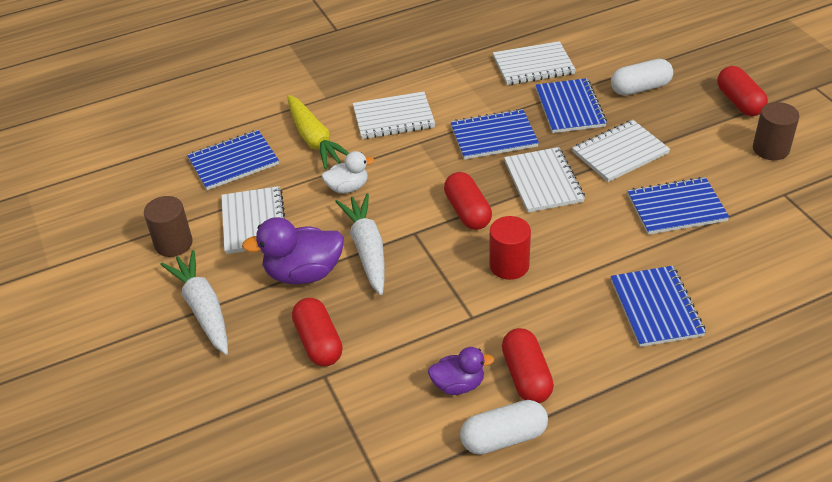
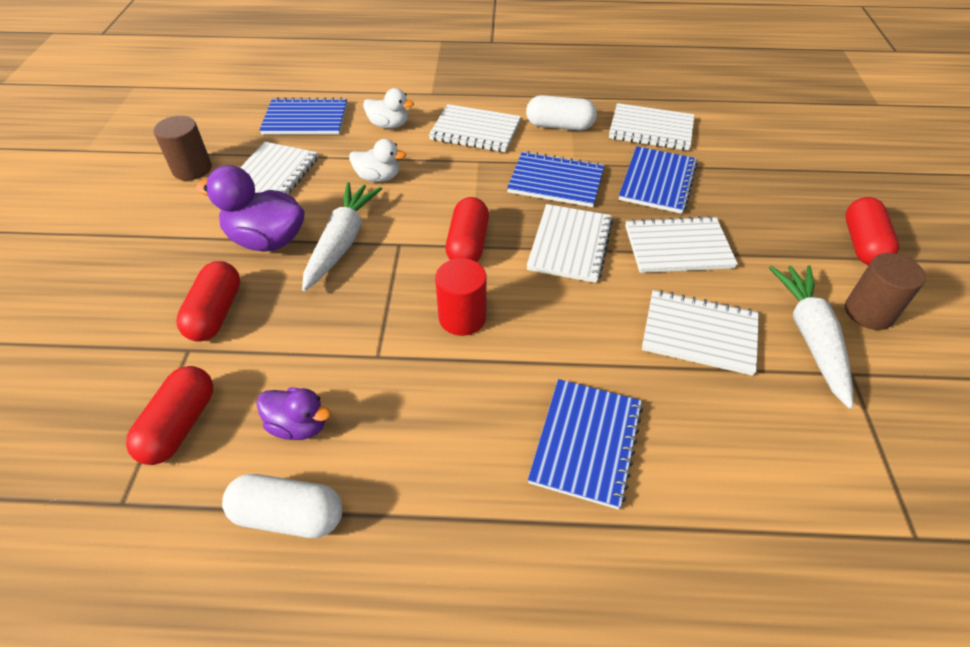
camera: 25 degrees right, 5 degrees up
(203, 309) = (156, 236): white carrot -> white carrot (810, 337)
(314, 140) = (389, 125): yellow carrot -> white duck
(526, 376) = (375, 453): red capsule -> red capsule (180, 426)
(640, 88) = (751, 189): white capsule -> white capsule (559, 126)
(676, 208) = (699, 334): blue notebook -> white notebook

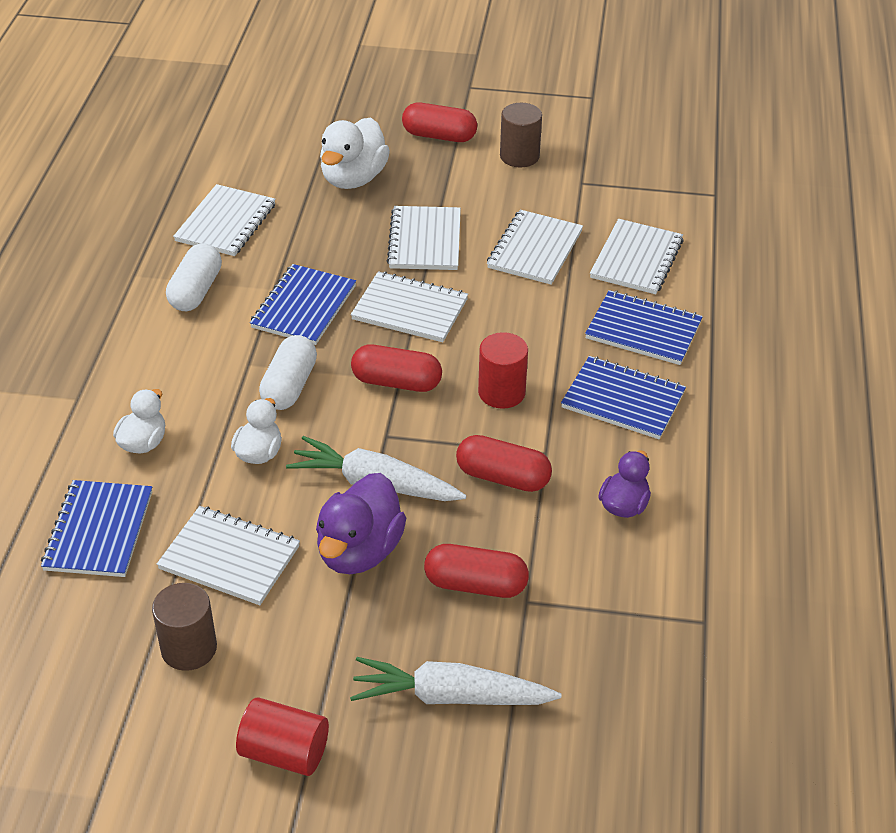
camera: 85 degrees left, 5 degrees down
(85, 221) = (284, 752): none -> red cylinder
(180, 426) = (622, 593): red capsule -> red capsule (503, 477)
(288, 516) = (712, 506): white capsule -> white capsule (289, 386)
(475, 130) = (183, 363): white notebook -> white notebook (636, 259)
(657, 182) = (322, 235): blue notebook -> blue notebook (623, 400)
(752, 192) = (353, 178): none -> white duck
(810, 337) = (543, 192): white carrot -> white carrot (451, 696)

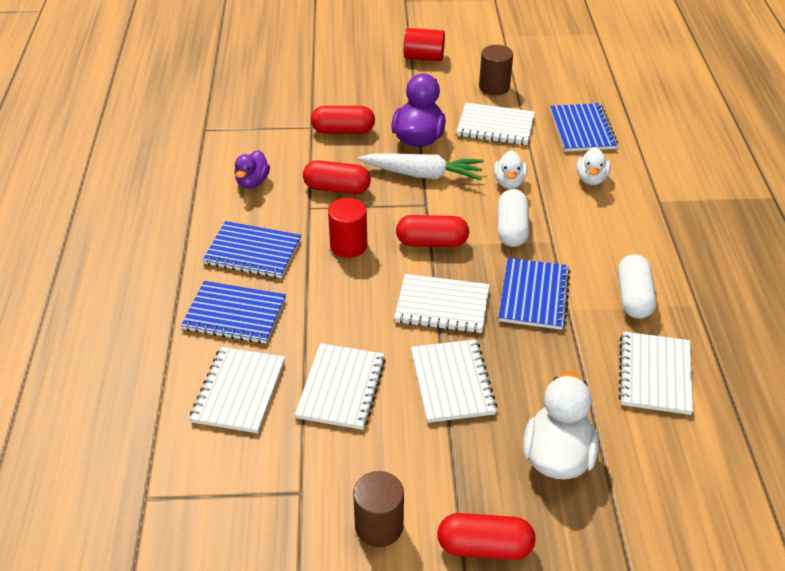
camera: 170 degrees right, 0 degrees up
(451, 696) = (346, 84): white carrot -> none

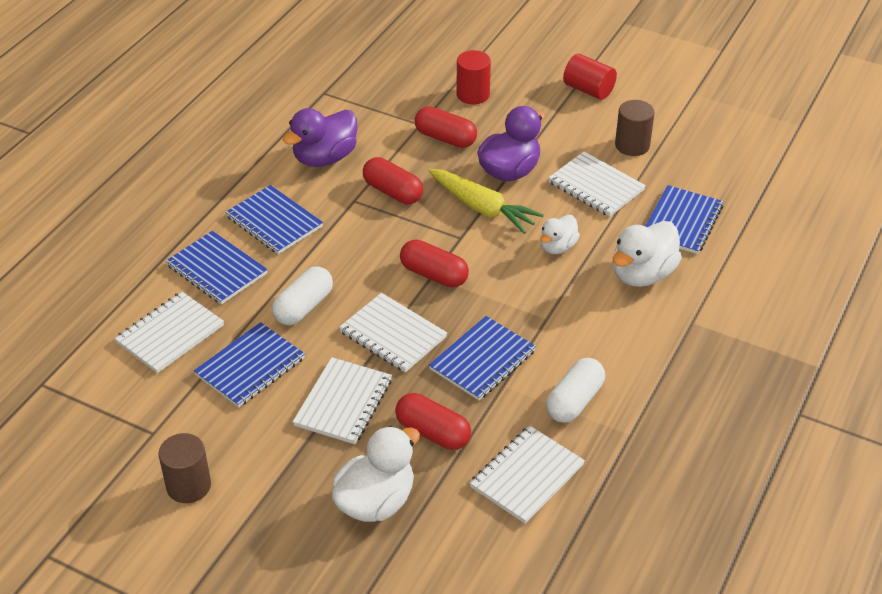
camera: 30 degrees right, 0 degrees up
(252, 182) = (325, 158): purple duck -> purple duck, size x1.66
(341, 388) = (250, 367): white notebook -> blue notebook
(348, 245) = (358, 248): red cylinder -> red cylinder (473, 94)
(423, 174) = (482, 208): white carrot -> yellow carrot
(484, 547) = (254, 541): red capsule -> red capsule (433, 432)
(511, 229) = (518, 292): white capsule -> white capsule (303, 307)
(591, 179) = (642, 274): white duck -> white duck, size x1.66

